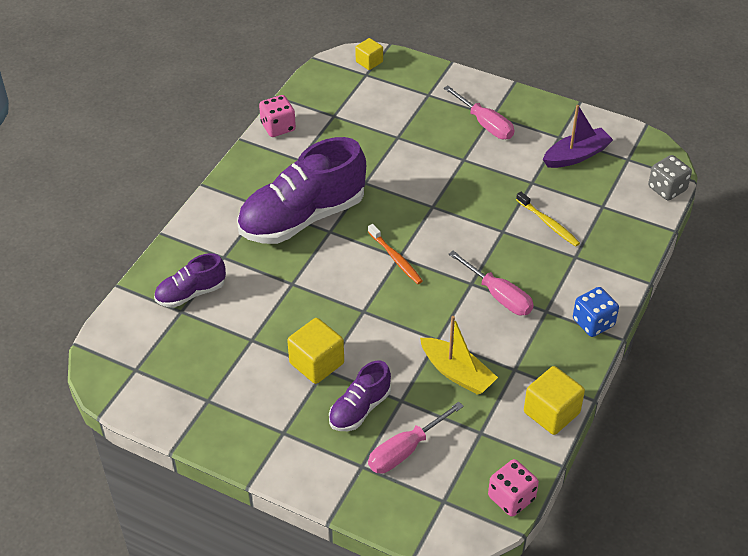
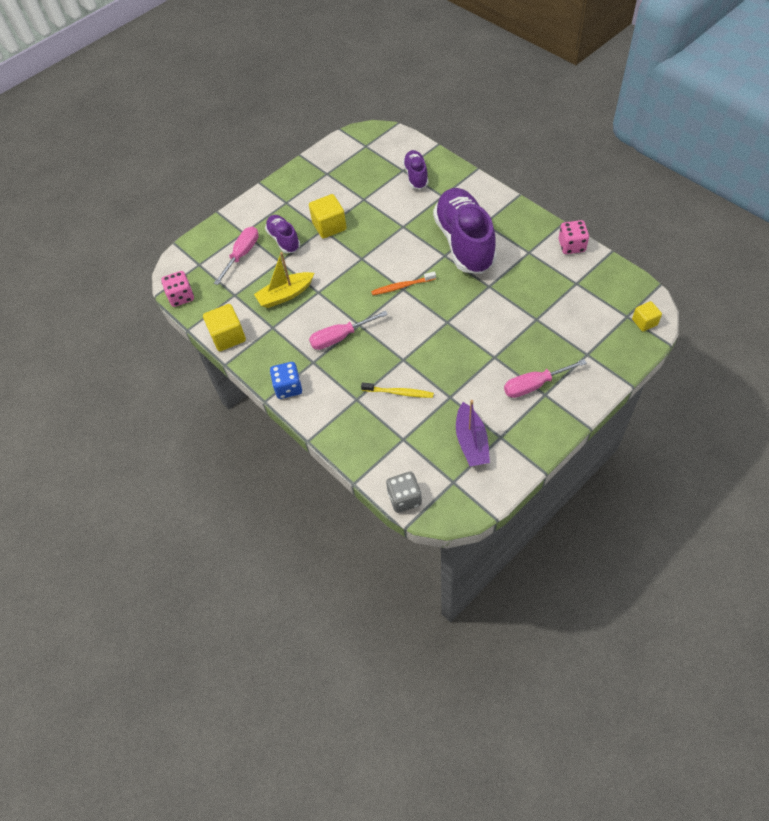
camera: 115 degrees right, 10 degrees up
(404, 450) = (242, 254): pink screwdriver -> pink screwdriver turned 45 degrees clockwise
(548, 223) = (399, 393): yellow toothbrush -> yellow toothbrush turned 150 degrees counterclockwise

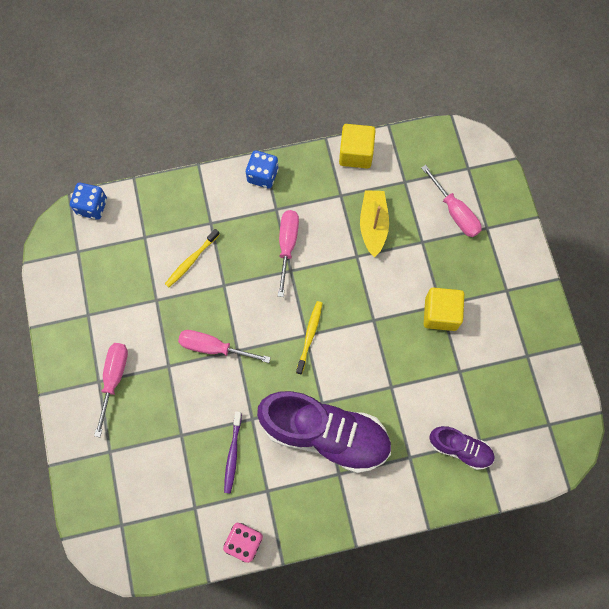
camera: 115 degrees right, 15 degrees up
(181, 297) = (434, 136): pink dice -> none
(284, 240) = (450, 260): purple shoe -> none
(402, 286) = (309, 336): orange toothbrush -> yellow toothbrush
(404, 498) = (92, 206): grey dice -> blue dice
(457, 337) = (213, 347): none -> pink screwdriver
(471, 441) = (101, 288): purple boat -> none
(522, 283) = (233, 454): none -> purple toothbrush
(644, 322) = (102, 536): yellow cube -> none

